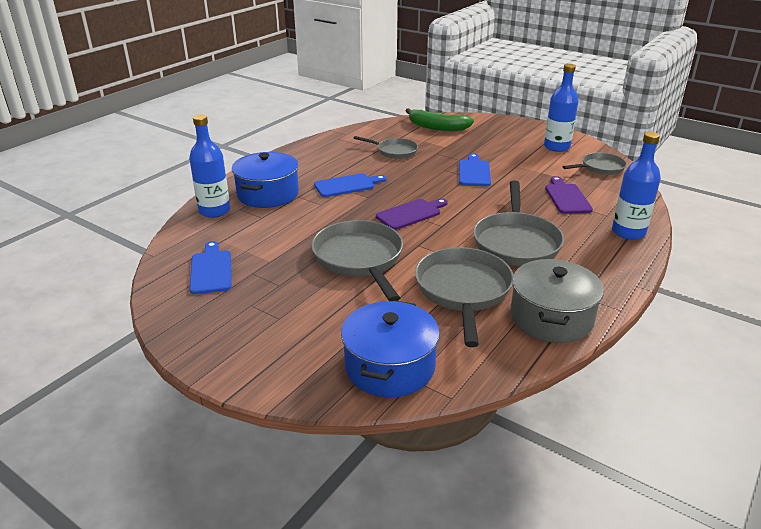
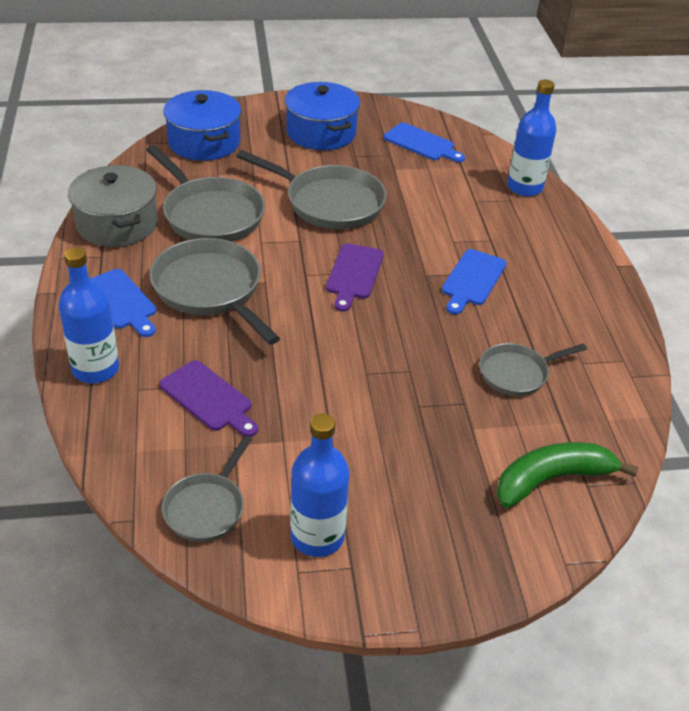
camera: 135 degrees right, 10 degrees up
(268, 194) = (521, 227): blue pot -> blue pot (321, 132)
(474, 172) = (369, 387): blue cutting board -> blue cutting board (120, 302)

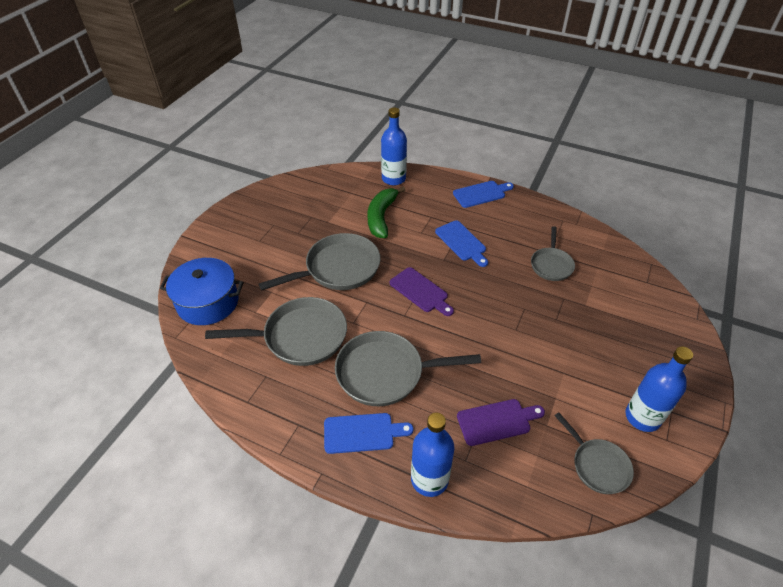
camera: 55 degrees left, 5 degrees up
(117, 224) = (266, 398): grey pot -> none
(321, 132) = (256, 236): blue pot -> none
(421, 143) = (312, 197): blue cutting board -> blue cutting board (481, 194)
(552, 479) = (637, 293): green banana -> green banana (381, 217)

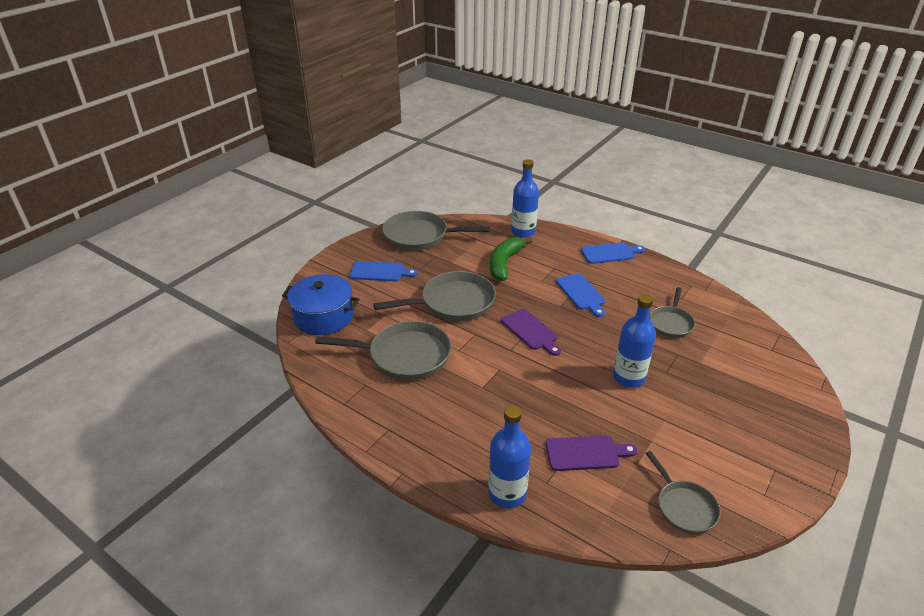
camera: 10 degrees right, 10 degrees down
(362, 433) = (449, 445): blue cutting board -> blue cutting board (380, 272)
(386, 373) = (482, 396): grey pan -> grey pan (420, 236)
(642, 417) = (741, 470): blue bottle -> blue bottle (628, 378)

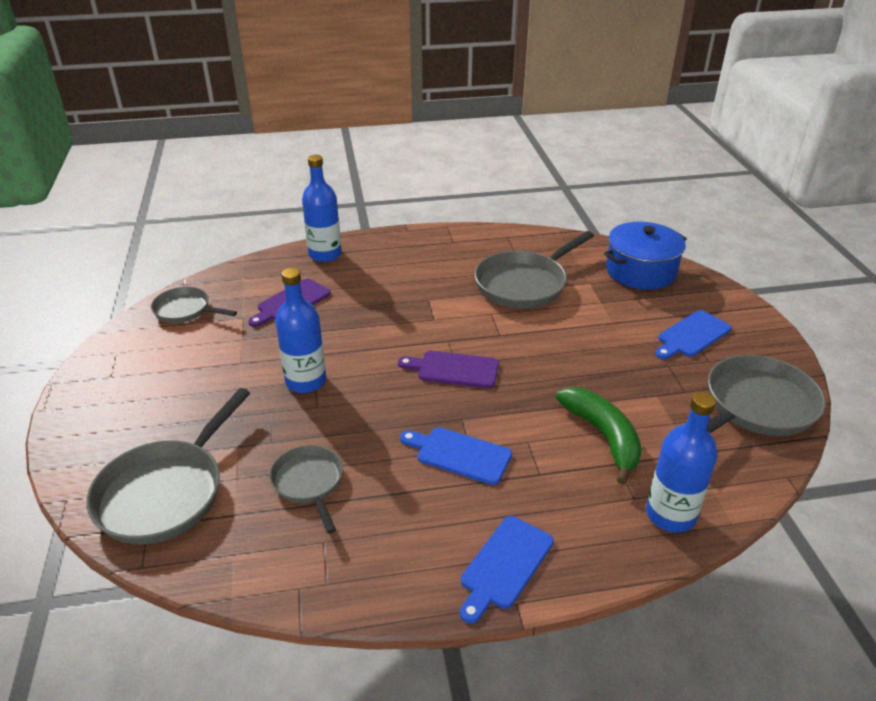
camera: 135 degrees right, 0 degrees up
(453, 303) = (569, 350): grey pan -> grey pan (166, 492)

